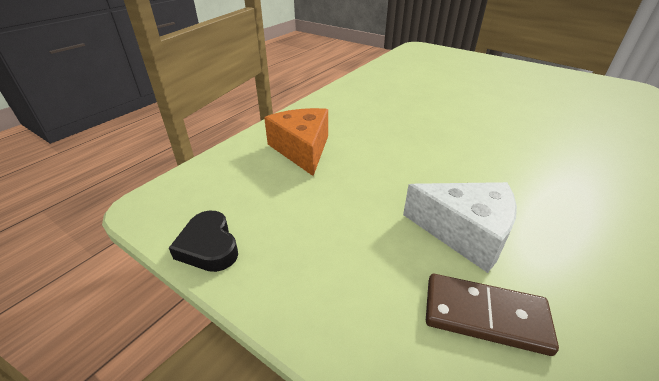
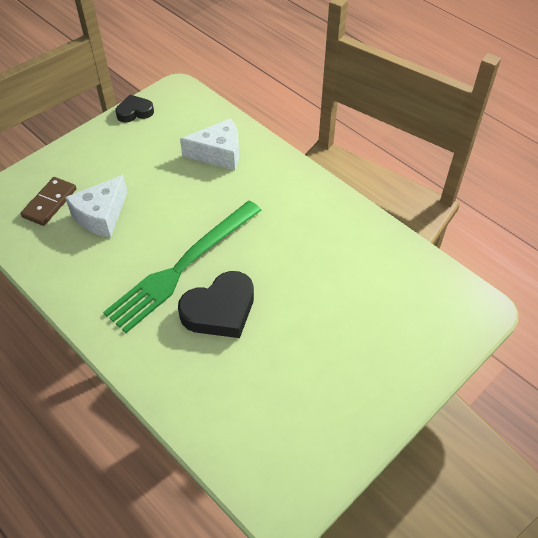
camera: 100 degrees right, 15 degrees up
(302, 149) = (218, 153): orange cheese -> white cheese
(487, 149) = (183, 267): none -> green fork
(515, 123) = (220, 310): none -> black heart

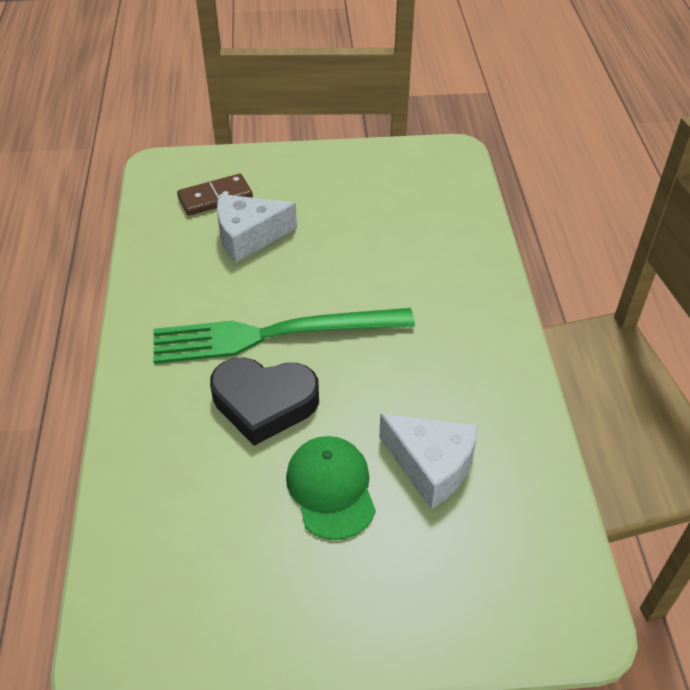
camera: 40 degrees right, 5 degrees down
(135, 112) = (385, 153): black heart -> none
(218, 153) = (431, 241): white cheese -> white cheese (431, 466)
(306, 330) = (331, 488): none -> green cap

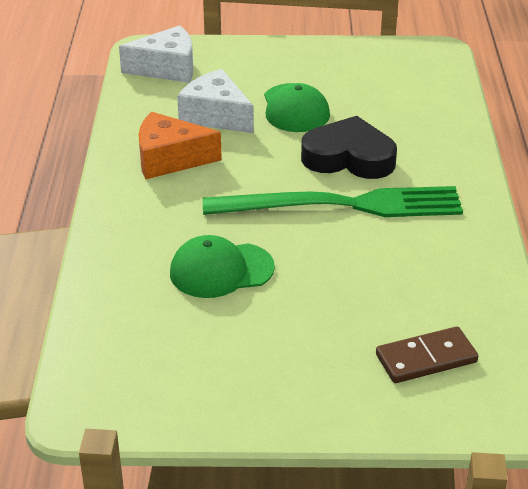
camera: 175 degrees left, 10 degrees down
(248, 236) = (376, 303): white cheese -> white cheese (167, 68)
(380, 257) = (221, 270): none -> green cap
(466, 386) = (169, 159): none -> orange cheese

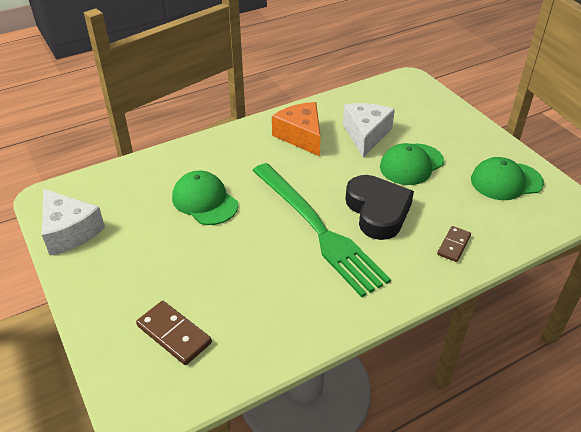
camera: 60 degrees right, 5 degrees up
(167, 68) = (398, 96): white cheese -> white cheese (70, 231)
(372, 68) = (506, 181): none -> green cap
(435, 134) = (454, 245): none -> brown domino

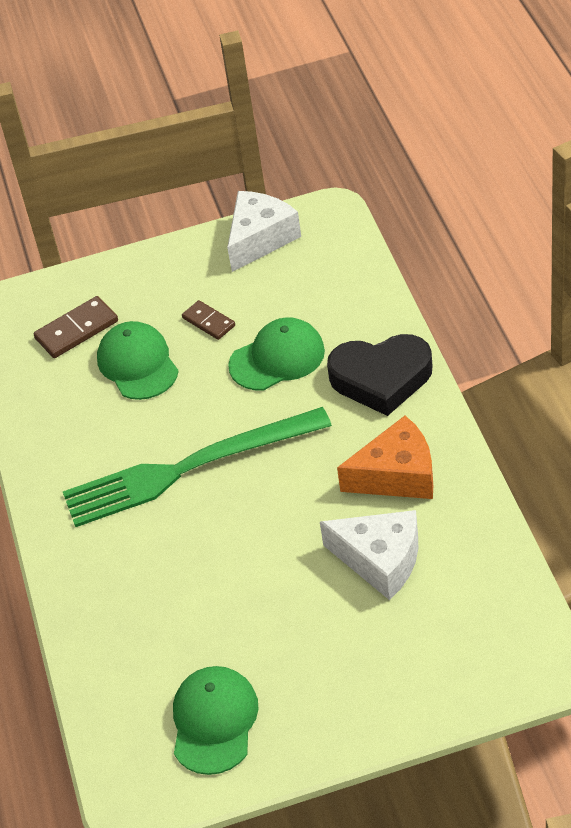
camera: 110 degrees right, 5 degrees up
(70, 231) = (260, 239): white cheese -> white cheese turned 150 degrees clockwise
(377, 211) = (200, 539): black heart -> black heart (381, 378)
(411, 164) = (289, 604): green cap -> green cap (138, 364)
(454, 245) = (109, 610): brown domino -> brown domino (208, 322)

